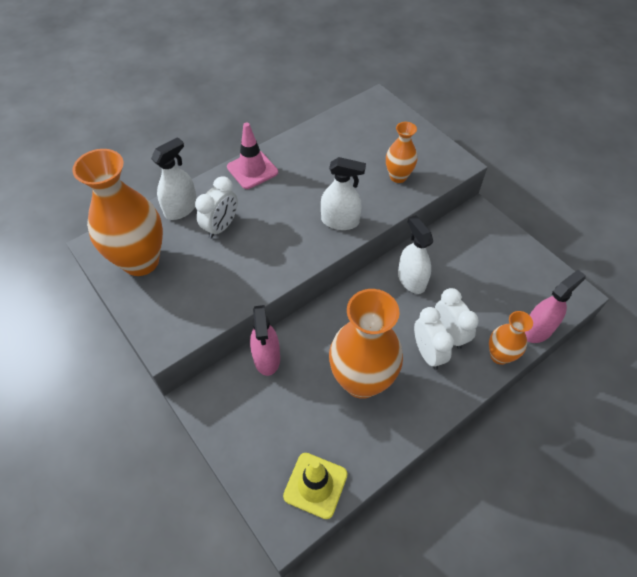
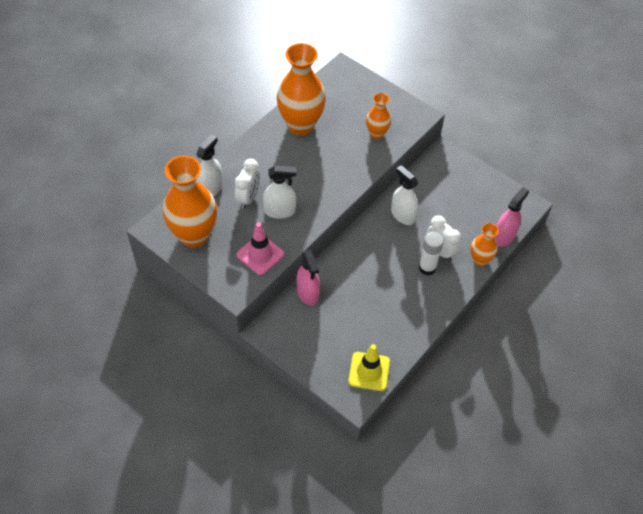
camera: 15 degrees left, 0 degrees up
(252, 170) = (257, 146): pink traffic cone -> pink traffic cone (260, 254)
(340, 221) = (340, 178): white spray bottle -> white spray bottle (279, 211)
(361, 381) = (383, 296): orange vase -> orange vase (301, 125)
(427, 353) = (427, 268): white clock -> white glue stick

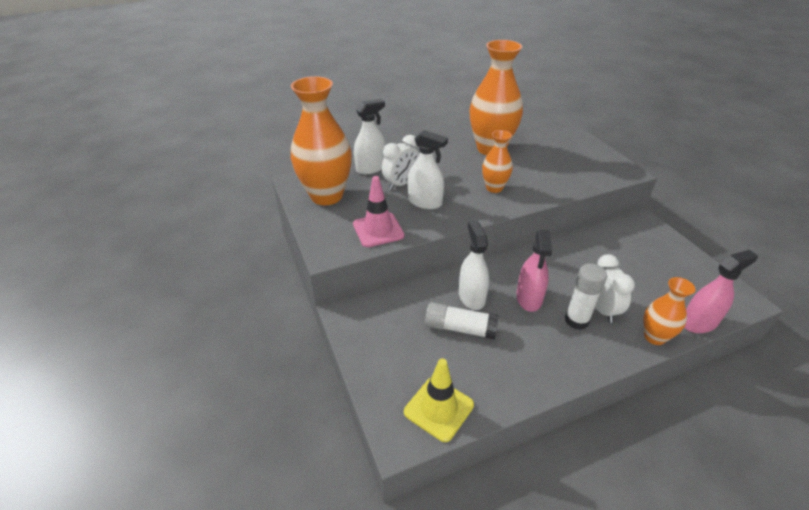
camera: 30 degrees right, 15 degrees down
(308, 293) = (417, 295): pink spray bottle -> pink spray bottle (529, 298)
(353, 307) = (460, 328): none -> white glue stick
(376, 134) = (568, 173): orange vase -> orange vase (494, 188)
(403, 215) = (569, 260): white spray bottle -> white spray bottle (471, 296)

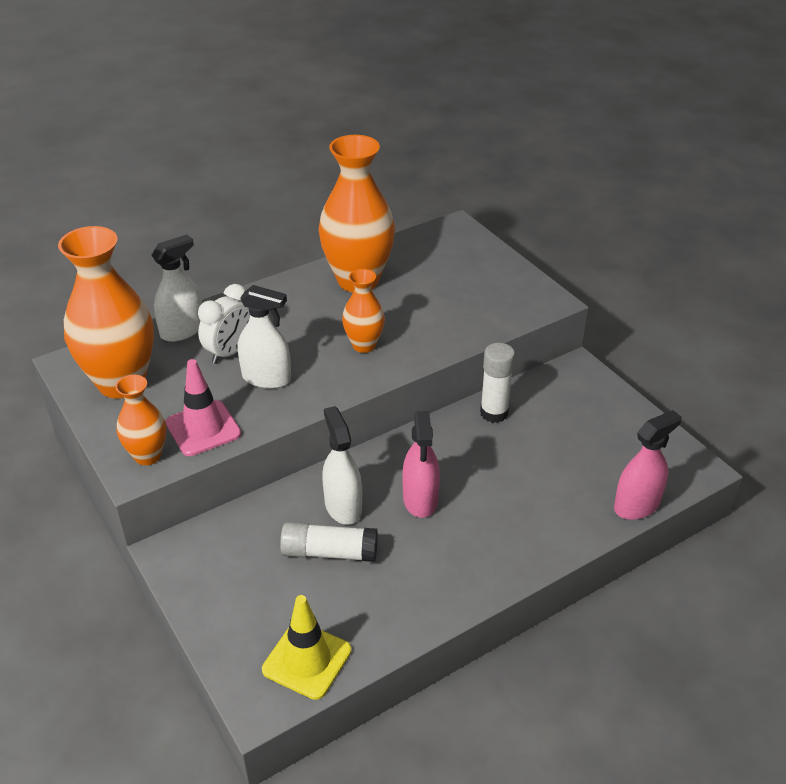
camera: 10 degrees left, 0 degrees up
(576, 320) = (482, 522): white glue stick -> white glue stick (494, 413)
(601, 309) = (515, 502): white clock -> none
(654, 337) = (580, 531): orange vase -> orange vase (147, 456)

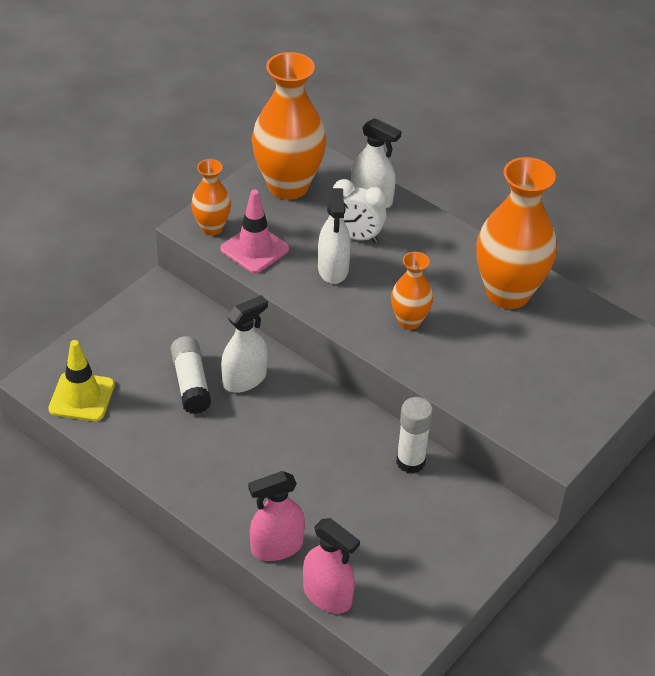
camera: 70 degrees right, 5 degrees up
(420, 499) = (272, 429): pink spray bottle -> pink spray bottle (277, 547)

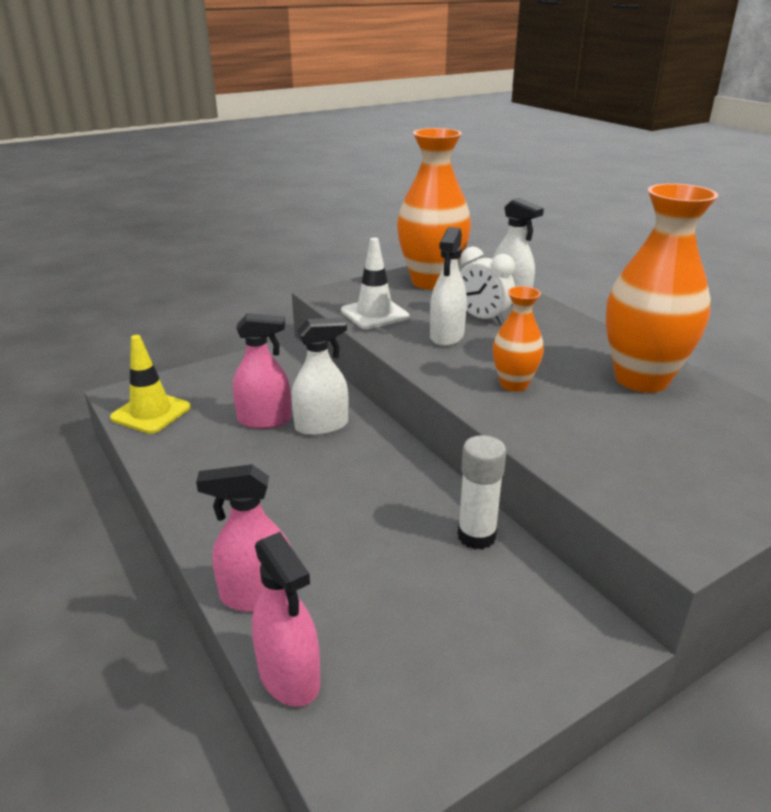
camera: 20 degrees right, 15 degrees down
(191, 383) = (264, 420): white glue stick -> pink spray bottle
(212, 228) = (343, 297): orange vase -> none
(254, 249) = (374, 314): pink traffic cone -> white traffic cone

